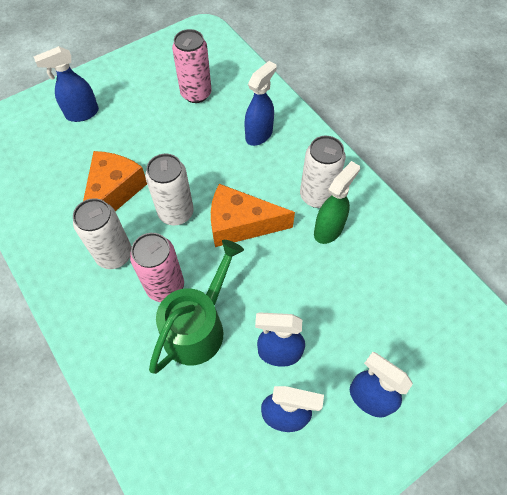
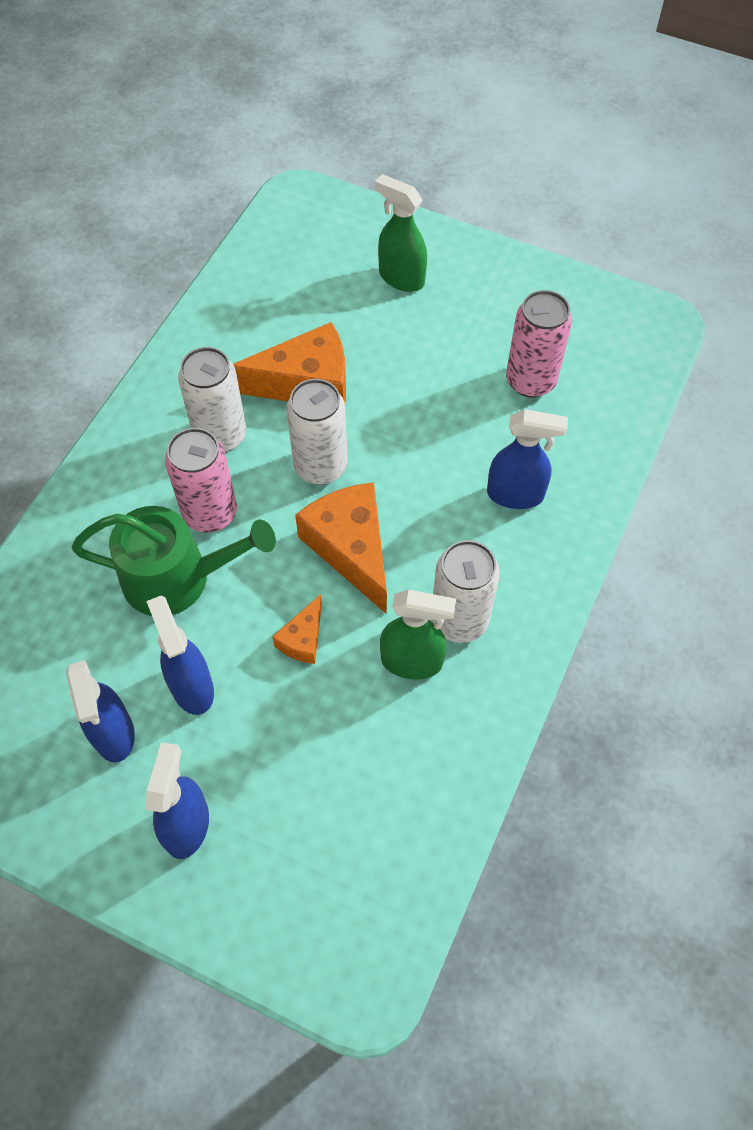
camera: 60 degrees right, 0 degrees up
(82, 114) = (401, 278): blue spray bottle -> green spray bottle
(283, 276) = (303, 639): none -> orange cheese

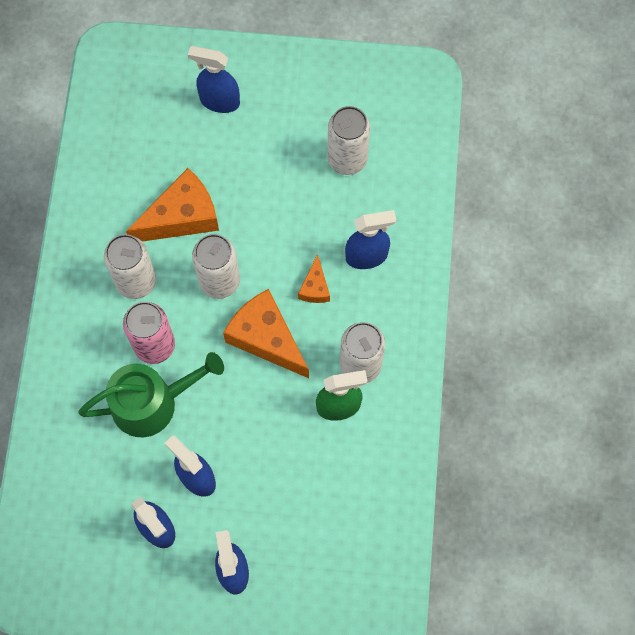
camera: 20 degrees left, 10 degrees up
(303, 639) = (258, 416): orange cheese -> orange cheese (315, 287)
(401, 278) = (219, 101): green spray bottle -> blue spray bottle
(530, 381) = (347, 159): pink can -> white can

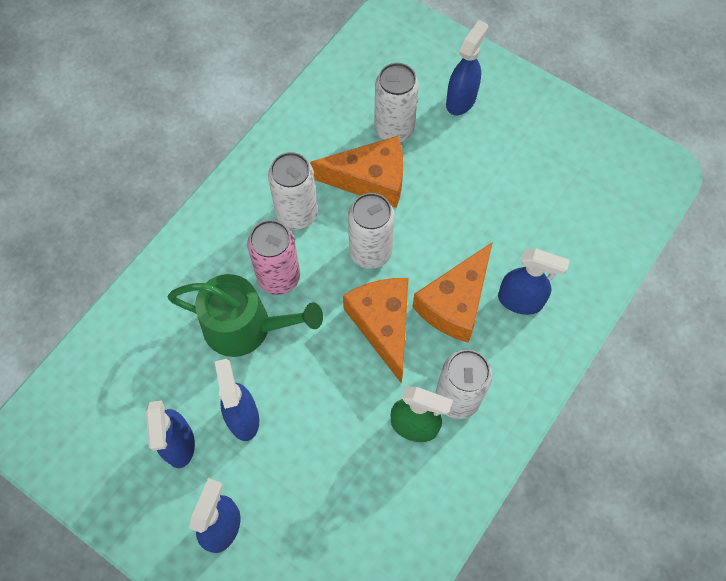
camera: 30 degrees right, 5 degrees down
(219, 101) = (461, 100): blue spray bottle -> blue spray bottle turned 75 degrees clockwise
(315, 287) = (455, 303): orange cheese -> orange cheese, size x1.96
(347, 159) = (550, 205): white can -> white can (394, 129)

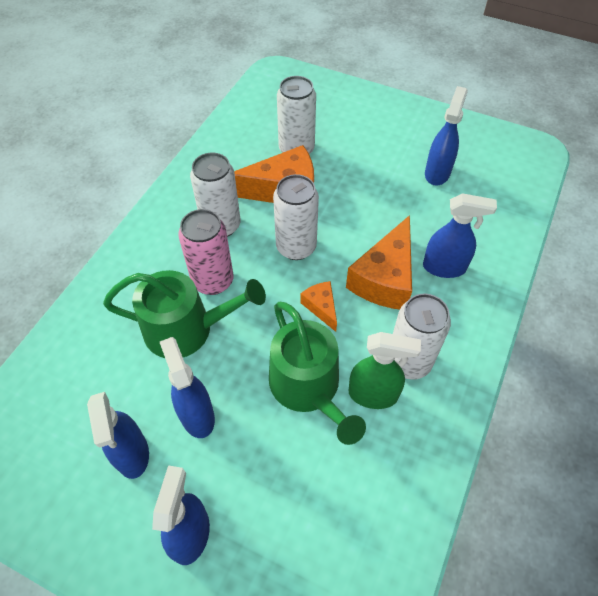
camera: 10 degrees left, 10 degrees down
(353, 408) = (308, 387): none -> green watering can
(382, 325) = (321, 307): orange cheese -> orange cheese, size x0.51
(461, 100) = (349, 121): blue spray bottle -> blue spray bottle (437, 173)

